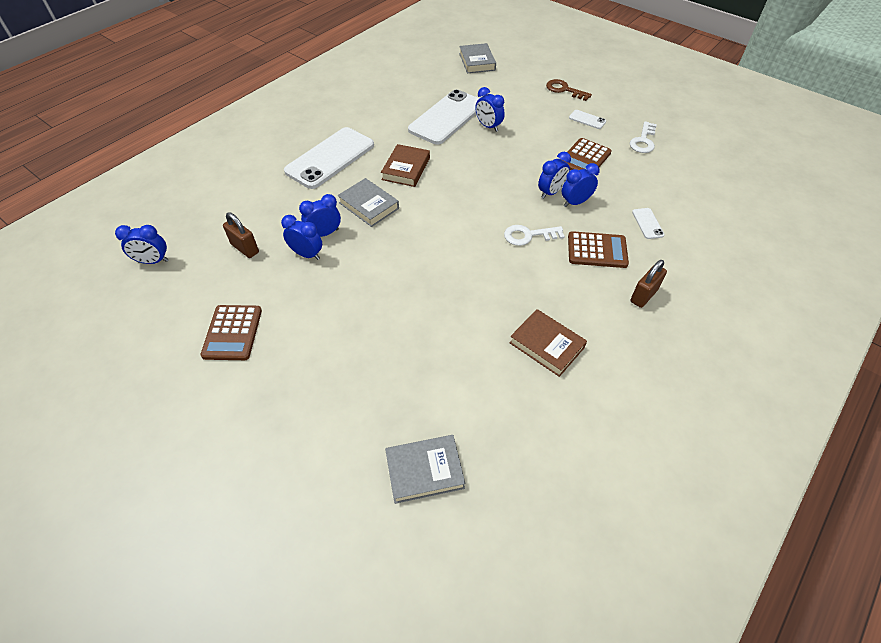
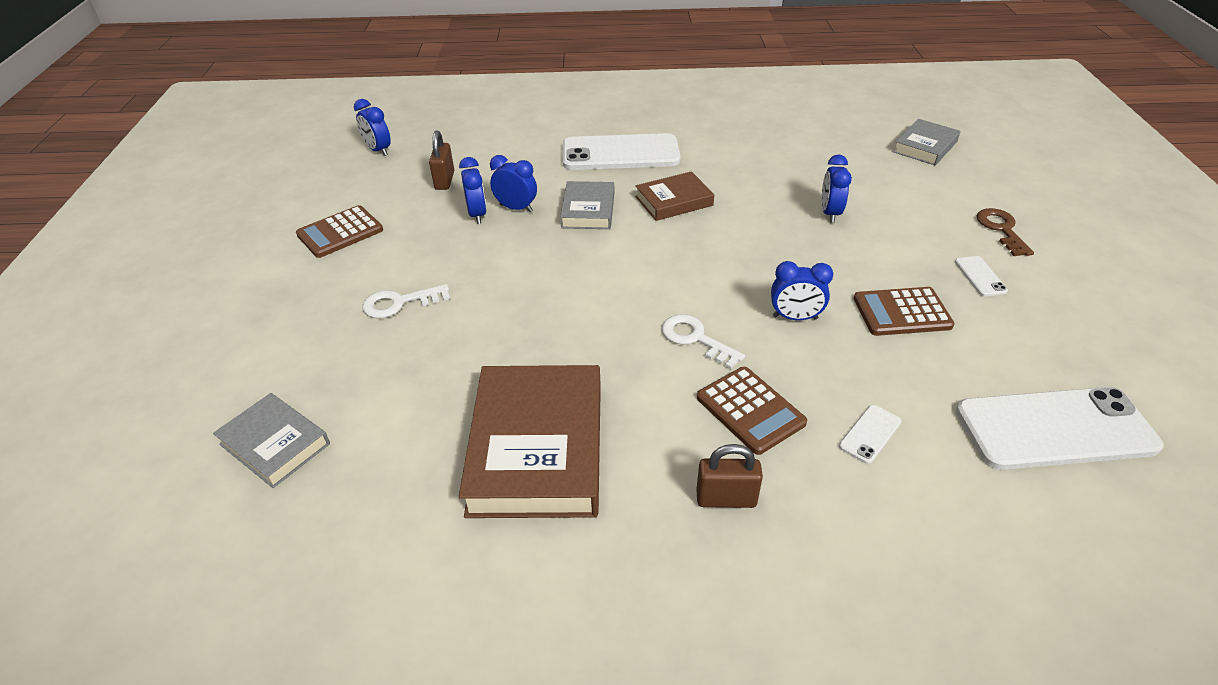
camera: 50 degrees right, 10 degrees down
(446, 117) = (795, 180): white phone -> white phone (1054, 428)
(546, 345) = (537, 447): brown book -> brown book, size x1.82
(575, 202) = (809, 346): blue clock -> none
(643, 141) = (1031, 346): white key -> white key (400, 303)

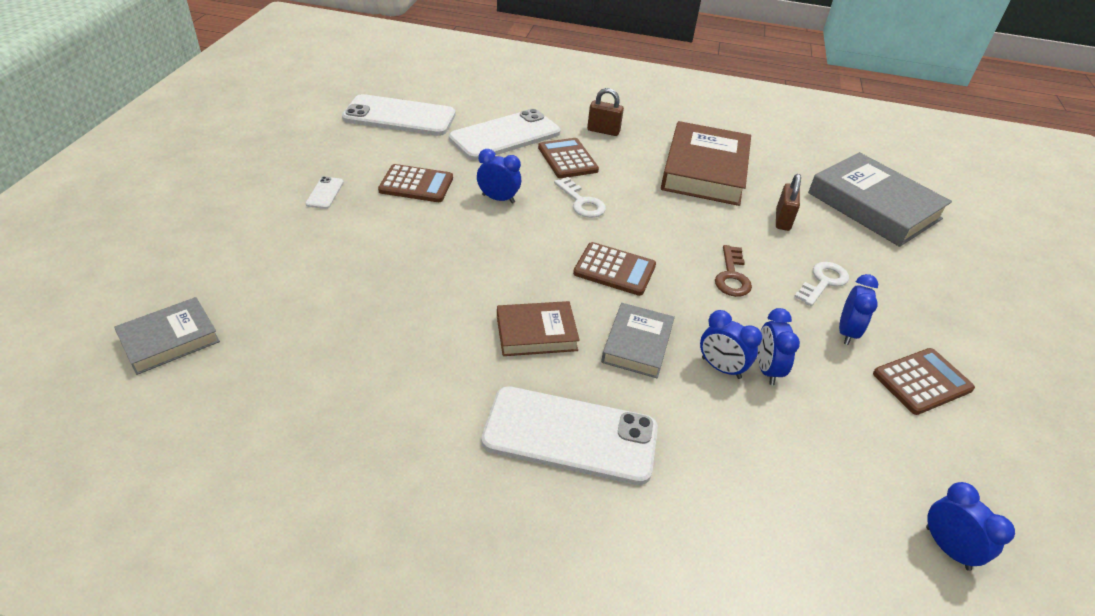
camera: 170 degrees left, 0 degrees up
(275, 444) = (874, 206): grey book -> grey book, size x1.82
(400, 303) = (823, 282): white key -> white key turned 45 degrees counterclockwise
(444, 180) = (820, 442): brown padlock -> brown padlock (782, 220)
(627, 266) = (614, 270): none -> brown calculator
(829, 213) = (384, 277): blue clock -> blue clock (847, 332)
(870, 434) = (505, 136): white phone -> white phone, size x2.44
(1001, 230) = (248, 223): brown key -> brown key (732, 276)

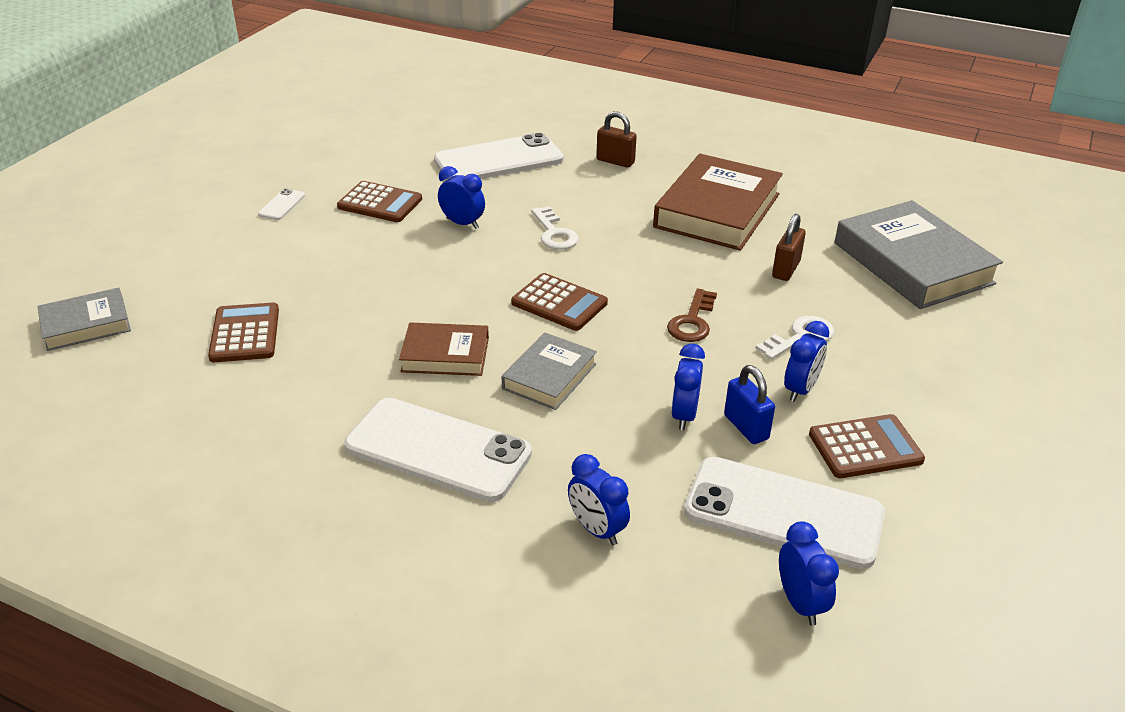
camera: 15 degrees right, 5 degrees down
(399, 116) = (390, 134): white phone -> white phone (783, 513)
(567, 159) = (559, 188): brown calculator -> brown calculator (245, 334)
(721, 368) = (632, 408): blue clock -> blue clock (596, 530)
(821, 374) = (746, 427): none -> blue padlock

